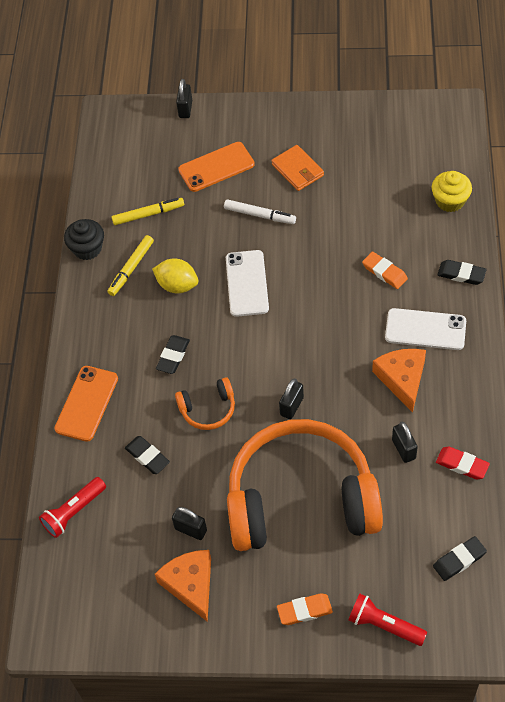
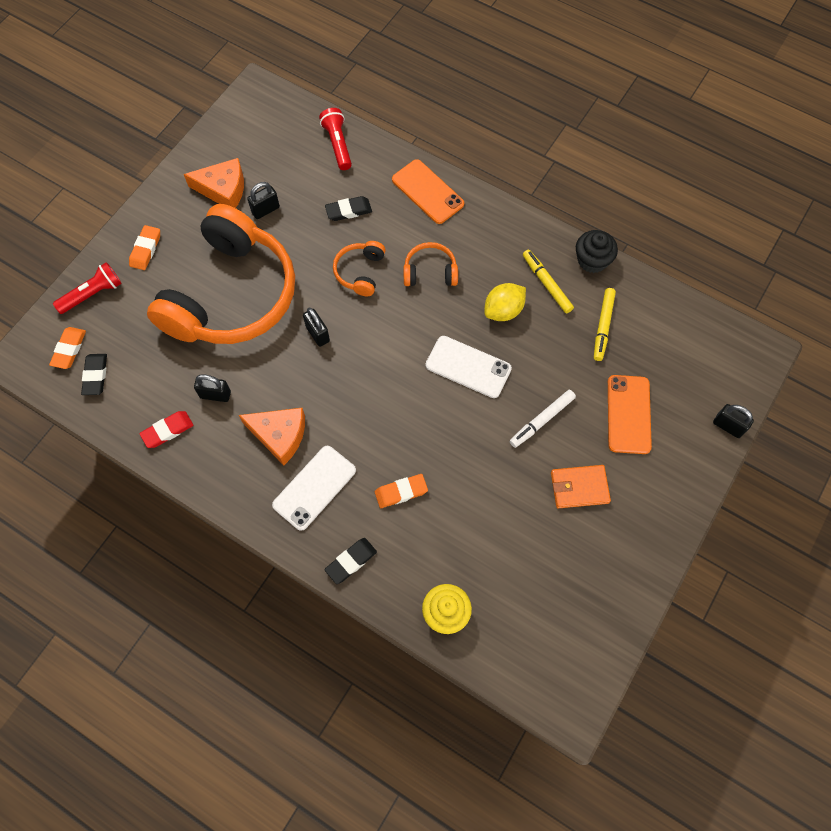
camera: 115 degrees right, 10 degrees up
(173, 356) = (430, 272): black eraser -> orange headphones
(452, 603) = (69, 349): none -> orange eraser

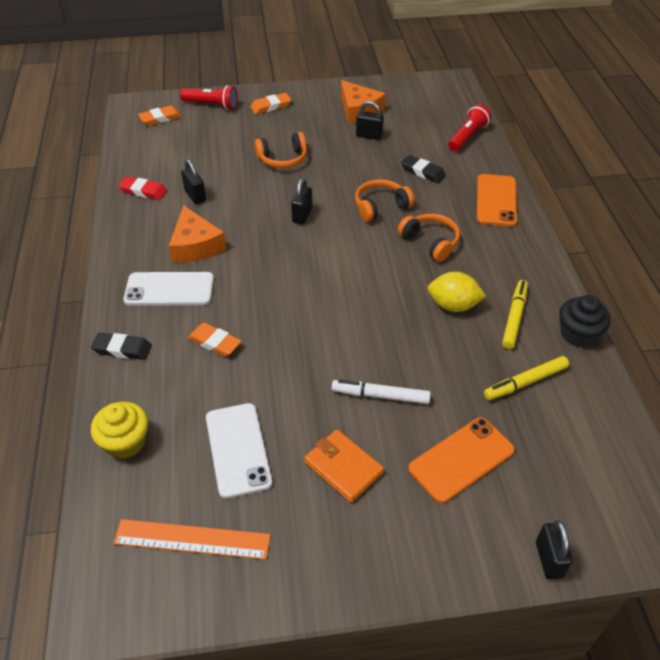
camera: 50 degrees right, 20 degrees down
(95, 376) = (153, 139): black eraser -> none
(231, 295) = (283, 159): orange headphones -> orange headphones, size x0.40
(468, 367) = (374, 315): white phone -> white phone (238, 449)
(561, 617) = (192, 539): none -> orange ruler

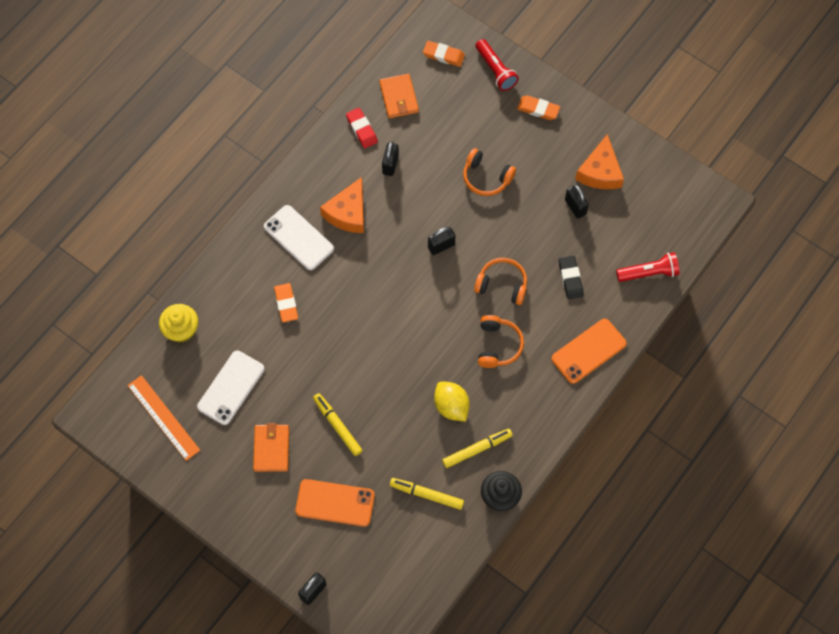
camera: 45 degrees right, 20 degrees up
(122, 349) = (233, 262): black eraser -> none
(153, 157) = (399, 97): none -> orange wallet
(380, 396) = (337, 426): white marker -> yellow marker

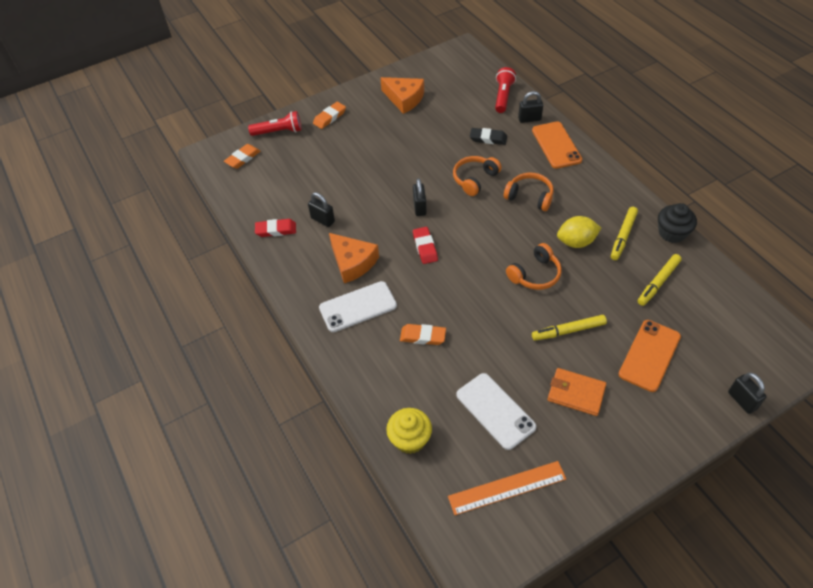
camera: 65 degrees left, 15 degrees down
(391, 269) = (425, 247): none -> red eraser
(399, 97) = (262, 197): orange wallet -> none
(477, 449) = (623, 236): yellow marker -> yellow marker turned 150 degrees counterclockwise
(486, 177) = (371, 163): orange headphones -> orange headphones (535, 274)
(575, 207) = (427, 120): black padlock -> black padlock (529, 119)

